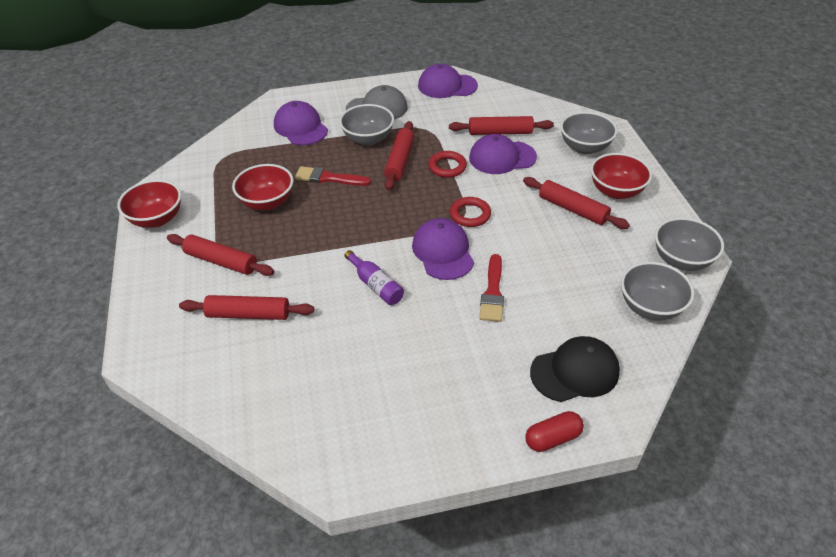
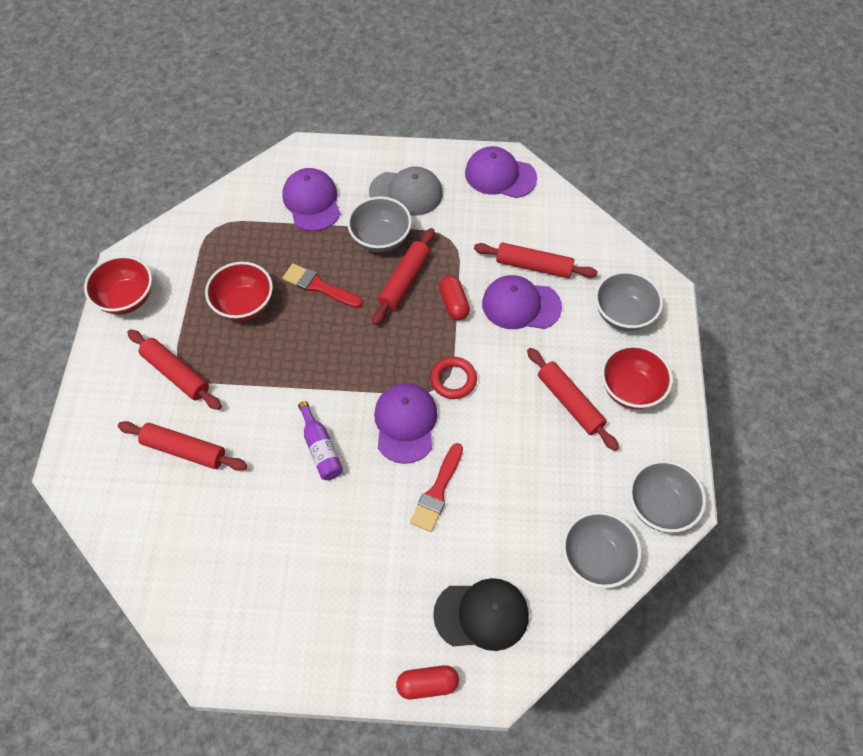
camera: 15 degrees right, 15 degrees up
(447, 167) = (454, 303): red ring -> red capsule

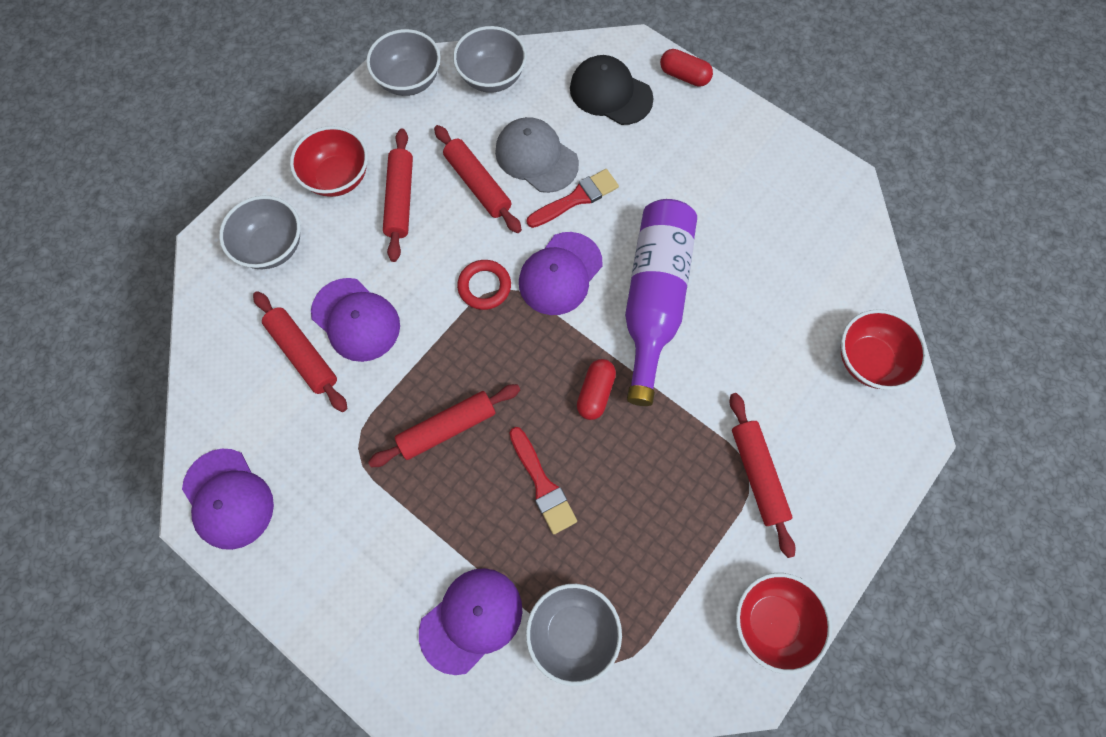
camera: 145 degrees left, 10 degrees up
(184, 450) = (787, 380): red rolling pin -> red rolling pin (478, 184)
(244, 305) = (639, 516): red bowl -> red bowl (868, 360)
(312, 202) = (471, 620): purple cap -> purple cap turned 150 degrees counterclockwise
(320, 448) = (654, 299): purple bottle -> purple bottle, size x2.14
(380, 238) = (431, 503): grey bowl -> grey bowl (572, 632)
(406, 193) = (352, 551): grey cap -> grey cap (536, 157)
(454, 303) = (418, 366): red capsule -> red capsule (595, 393)

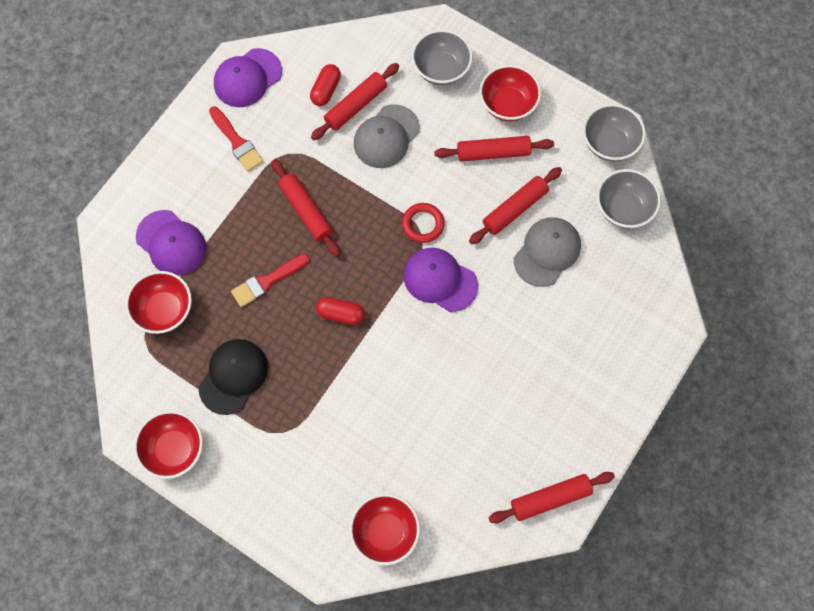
camera: 85 degrees right, 0 degrees up
(356, 320) = (386, 136): purple cap -> grey cap
(572, 632) = (164, 310): grey bowl -> red bowl
(576, 198) = (511, 287): red brush -> red brush (237, 142)
(610, 93) = (622, 308): black cap -> black cap (233, 376)
(654, 299) = (424, 355): purple bottle -> none
(684, 76) = (651, 372): red capsule -> red capsule (326, 90)
(757, 475) = (282, 439): red rolling pin -> red rolling pin (550, 498)

